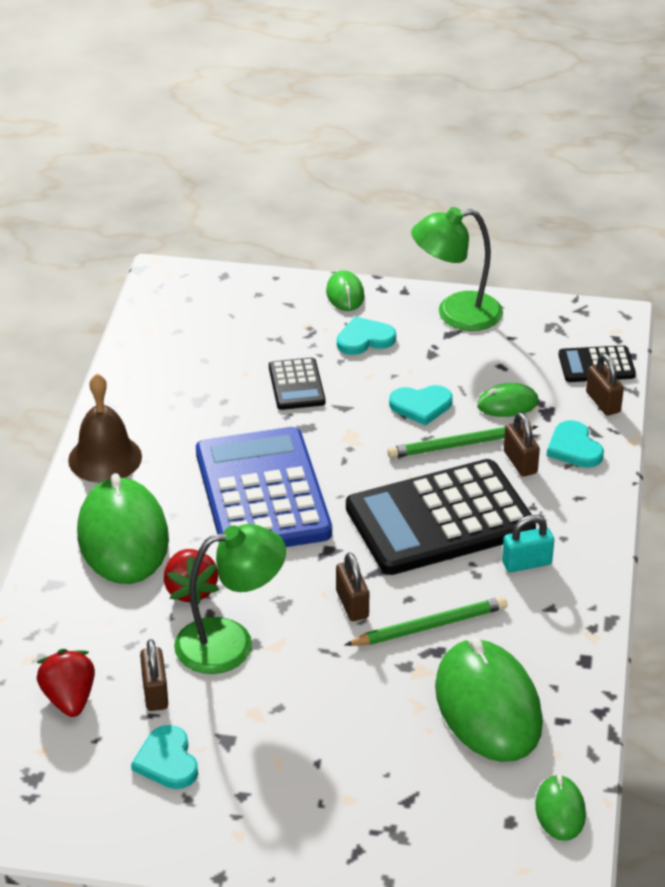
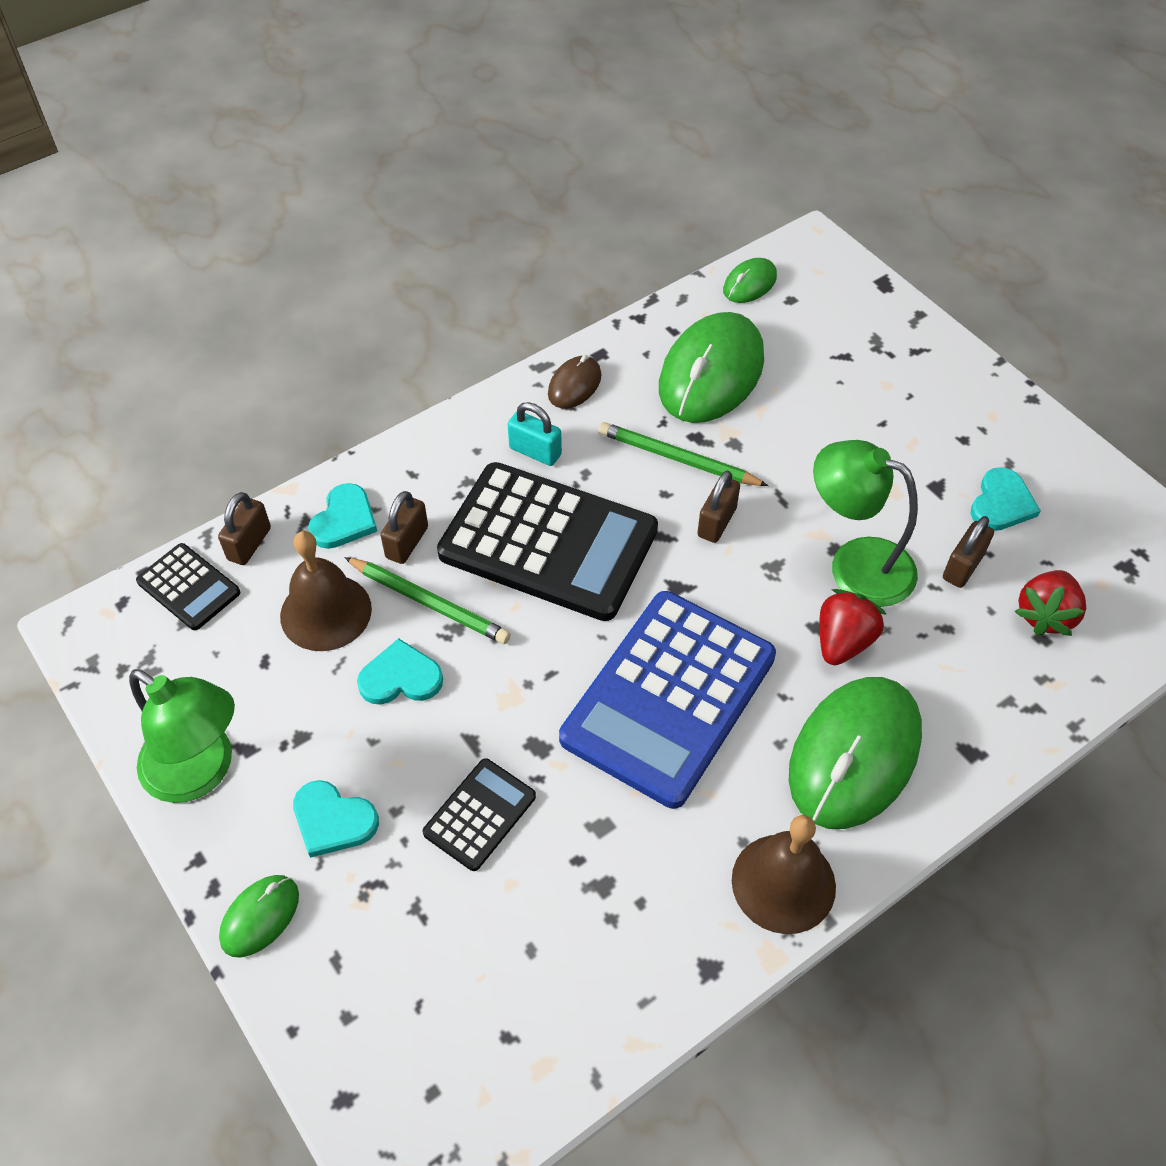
camera: 135 degrees left, 15 degrees up
(421, 406) = (400, 677): turquoise heart -> turquoise heart turned 45 degrees counterclockwise
(507, 404) = (326, 612): green mouse -> brown bell
(568, 624) = (574, 385): none -> brown mouse

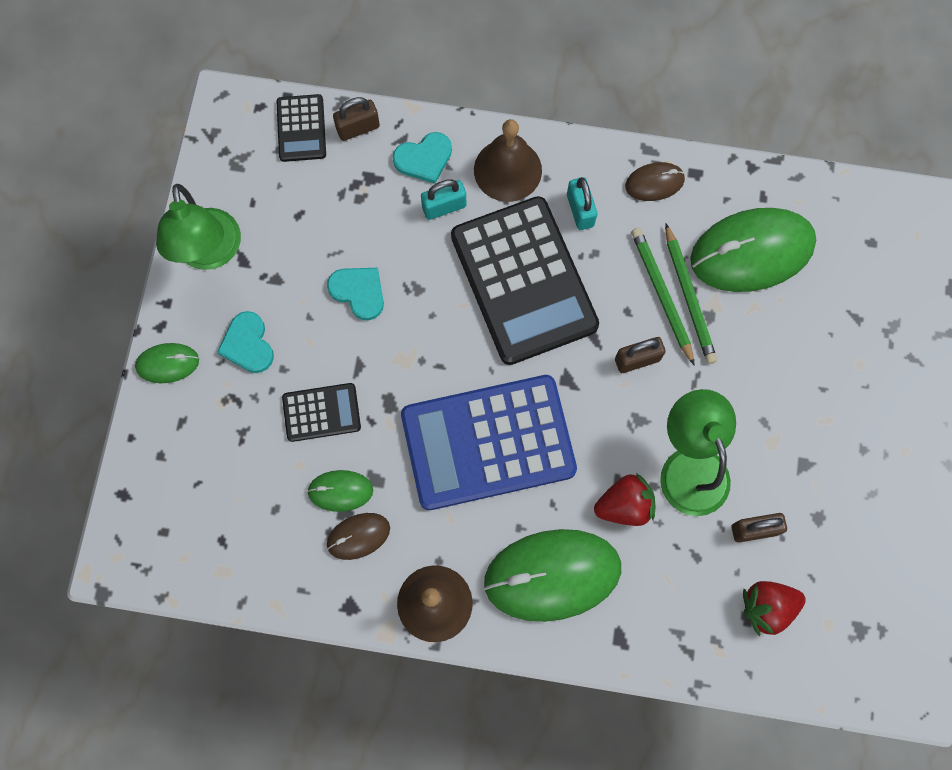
camera: 45 degrees right, 20 degrees up
(326, 612) = (358, 212): brown bell -> brown bell (507, 170)
(407, 542) = (444, 207): brown padlock -> turquoise padlock
(429, 603) = (418, 259): green pencil -> green pencil (688, 296)
(642, 893) = (358, 536): none -> brown mouse
(749, 284) = (857, 205): green mouse -> green mouse (340, 491)
(1001, 503) = (832, 514): turquoise heart -> none

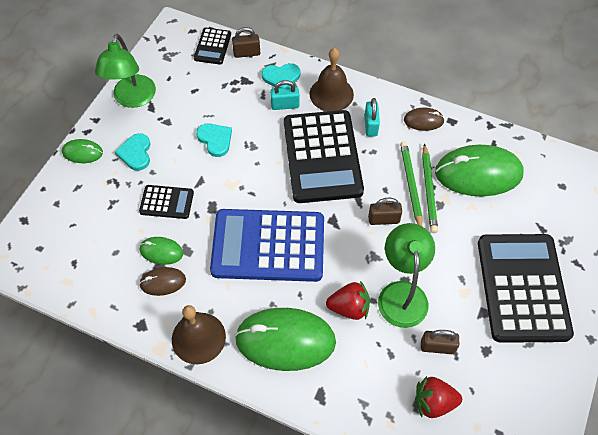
camera: 15 degrees right, 15 degrees down
(847, 414) = (522, 287): none -> black calculator

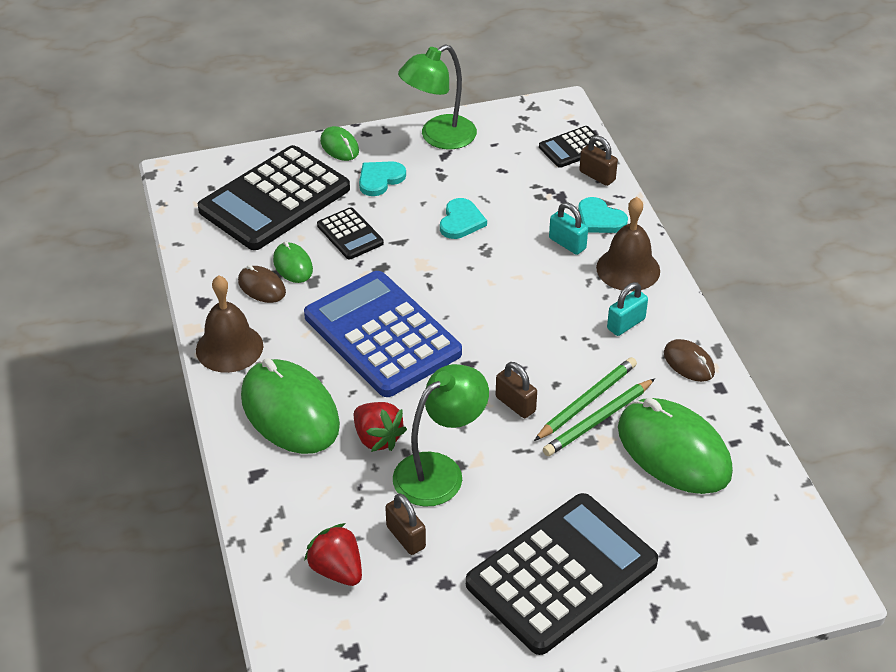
camera: 50 degrees right, 15 degrees down
(322, 157) = (537, 310): black calculator -> black calculator (275, 199)

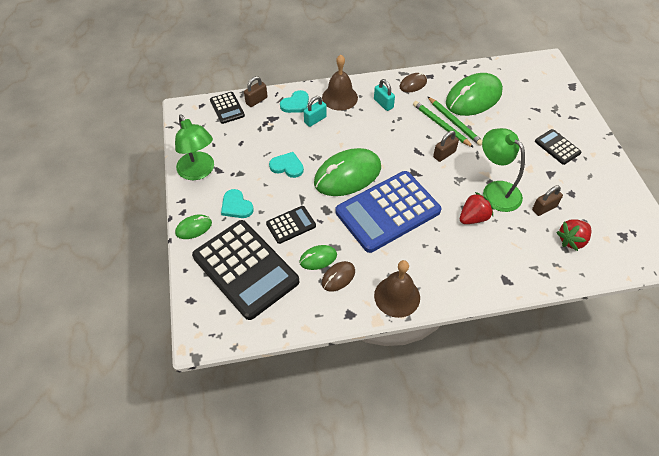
camera: 85 degrees left, 10 degrees up
(290, 411) = (453, 261): green mouse -> green mouse (347, 175)
(561, 574) = (557, 147): black calculator -> black calculator, size x0.47

